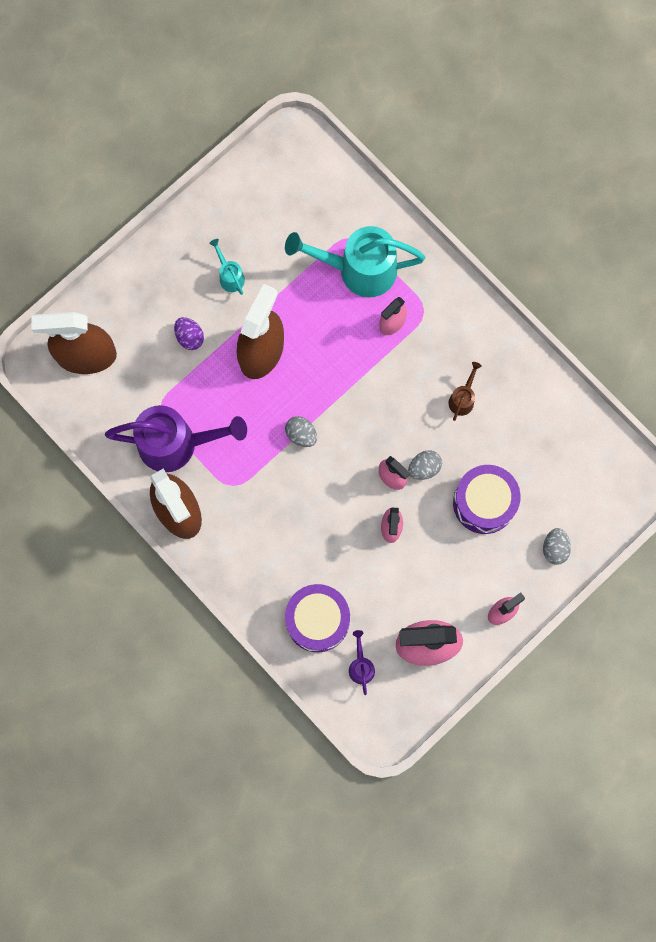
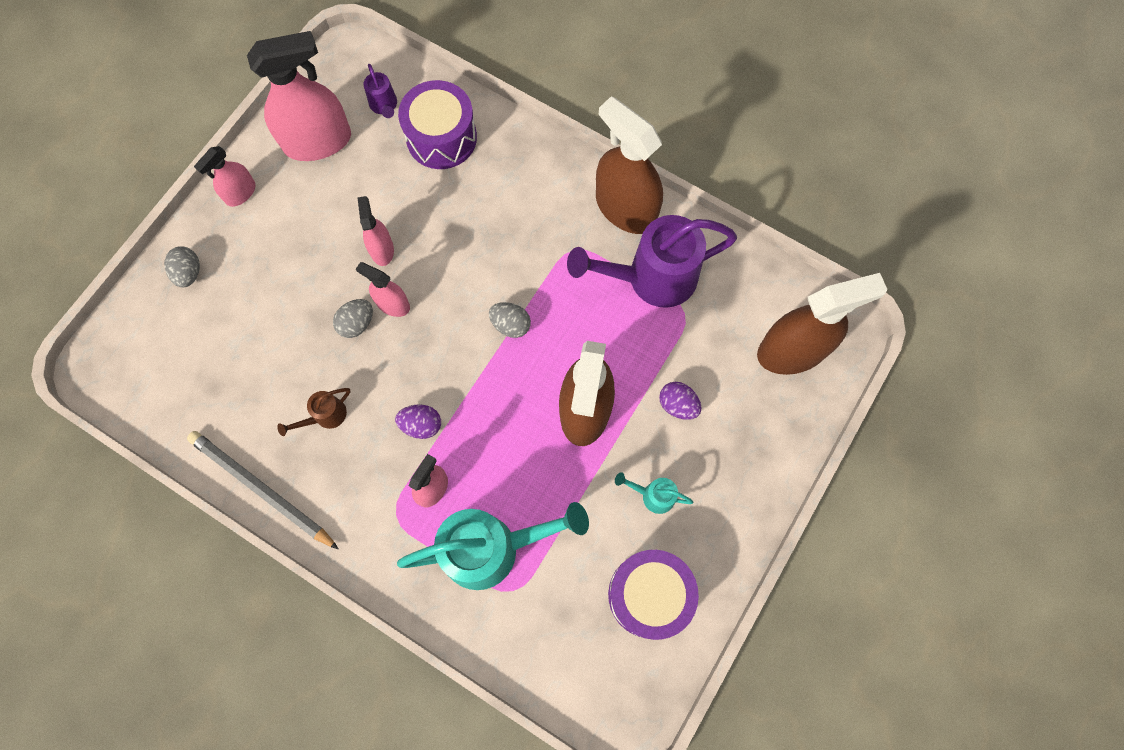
camera: 165 degrees right, 5 degrees down
(230, 276) = (653, 495): turquoise watering can -> turquoise watering can turned 150 degrees clockwise
(390, 373) = (421, 425): none -> purple egg
(462, 399) = (325, 416): brown watering can -> brown watering can turned 45 degrees clockwise
(484, 503) = (279, 302): purple drum -> purple drum (649, 595)
(521, 356) = (261, 489): none -> grey pencil

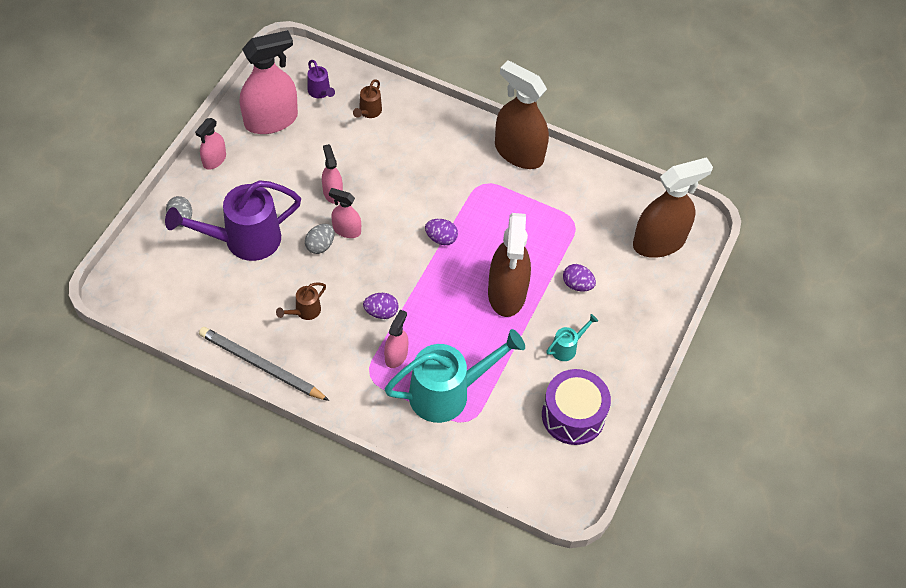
camera: 10 degrees left, 15 degrees down
(441, 137) = (368, 112): purple drum -> brown watering can
(510, 325) = (441, 238): grey egg -> purple egg
(652, 278) = (546, 199): purple watering can -> purple watering can (244, 240)
(653, 495) = (567, 347): turquoise watering can -> turquoise watering can turned 135 degrees clockwise

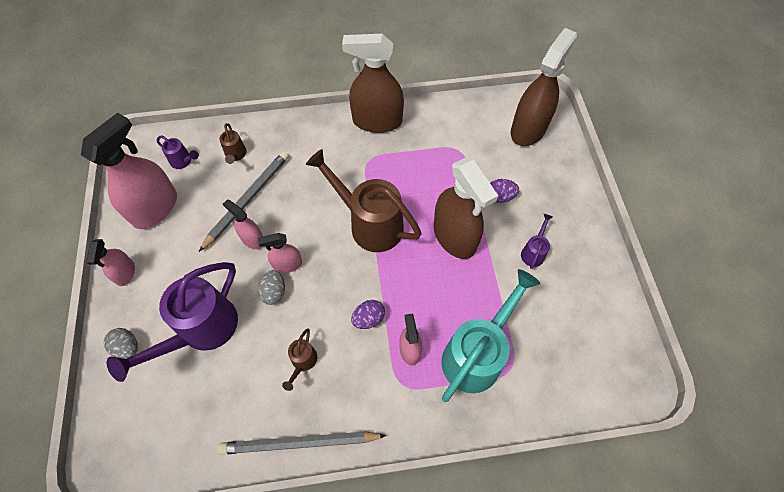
camera: 30 degrees left, 5 degrees up
(351, 157) = (247, 200): none -> grey pencil
(441, 238) = (370, 224): purple egg -> brown watering can
(567, 347) = (533, 252): turquoise watering can -> purple watering can
(573, 415) = (584, 306): purple drum -> none

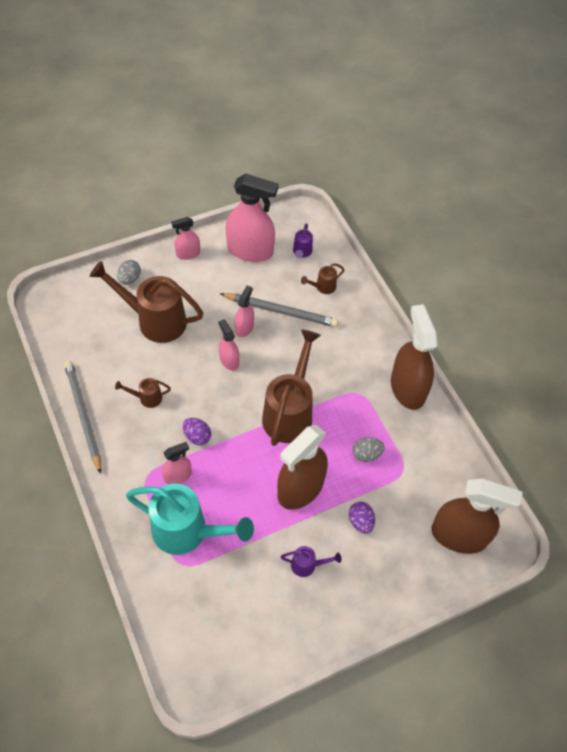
camera: 70 degrees right, 5 degrees down
(202, 330) = (155, 320): purple watering can -> brown watering can
(274, 292) = (201, 359): grey egg -> grey egg (366, 454)

